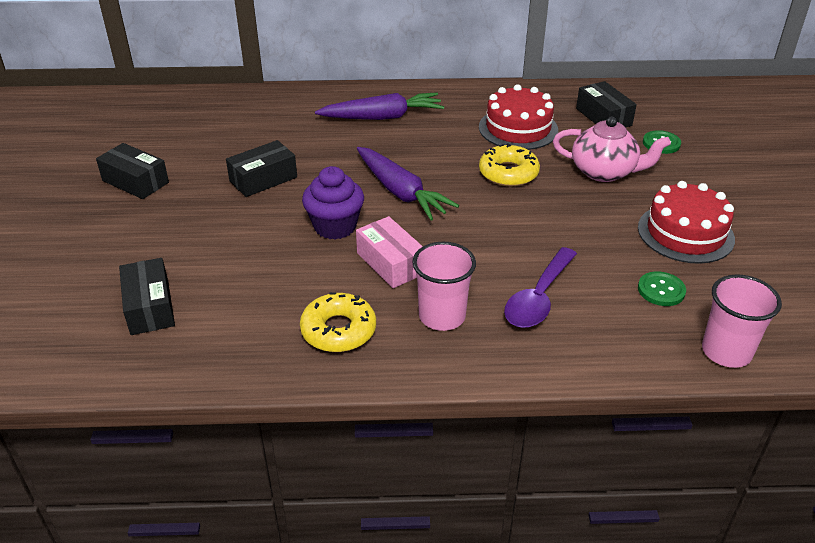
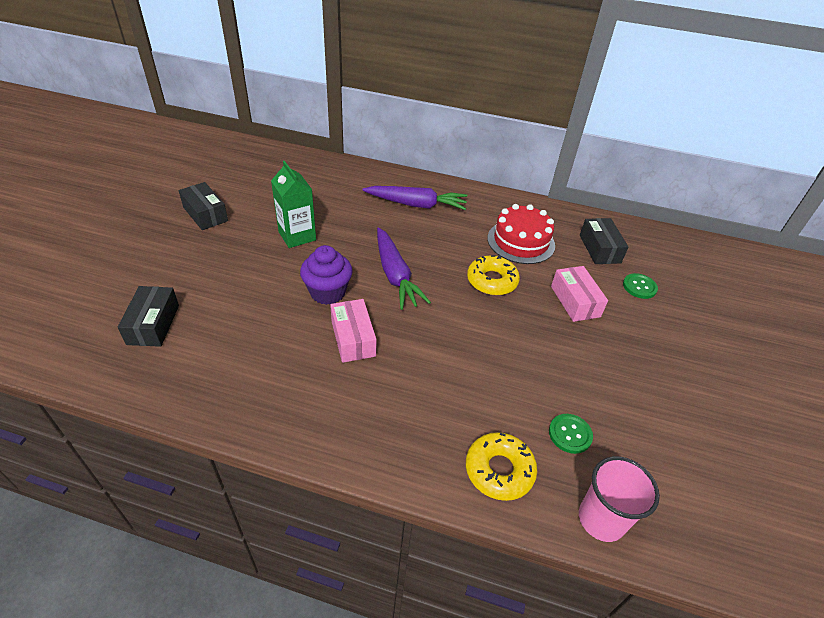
camera: 15 degrees right, 5 degrees up
(263, 179) = (297, 236): black box -> green carton
(338, 330) = (279, 389): yellow donut -> yellow donut (499, 470)
(442, 316) = (367, 401): pink cup -> none
(538, 298) = (457, 409): purple spoon -> none
(604, 172) = (575, 301): pink teapot -> pink box
(685, 233) = (620, 382): red cake -> none

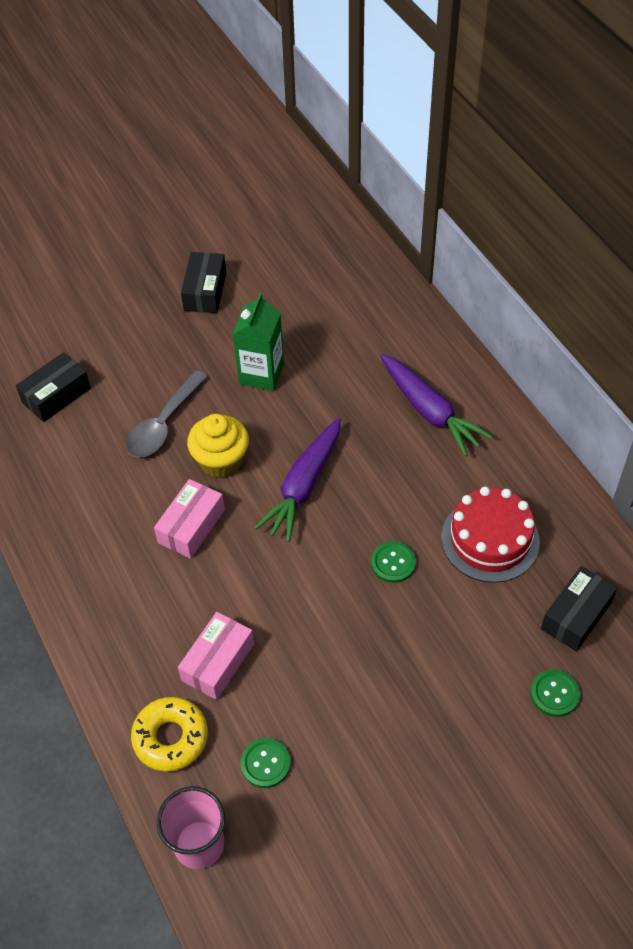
camera: 50 degrees right, 10 degrees up
(262, 295) = (163, 424): none -> grey spoon
(327, 292) = (221, 461): purple cupcake -> yellow cupcake
(492, 281) = (393, 563): yellow donut -> green button
(575, 301) = (452, 652): pink box -> pink box (218, 662)

